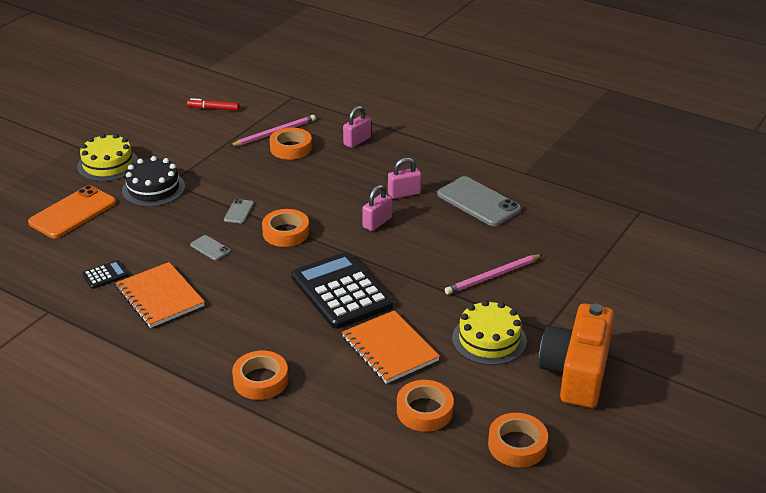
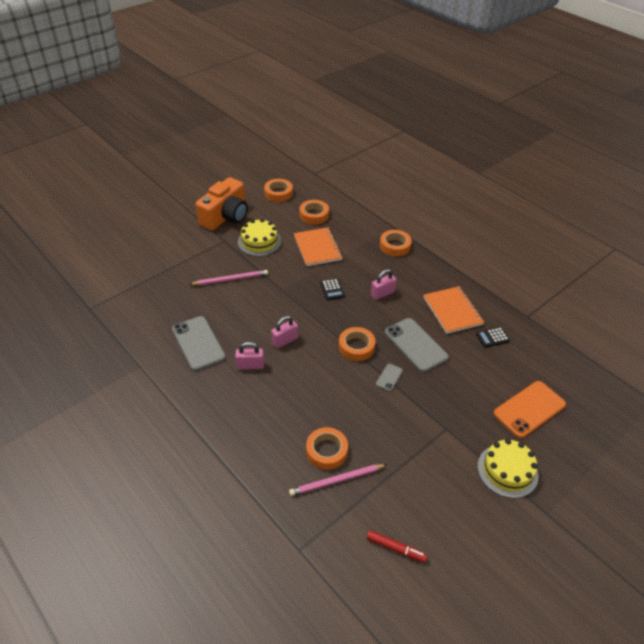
camera: 165 degrees left, 10 degrees up
(153, 188) = (461, 423): black cake -> none
(210, 248) = (415, 345): grey phone -> grey phone, size x2.14
(341, 291) = (332, 289): black calculator -> black calculator, size x0.42
(357, 141) = (260, 445): pink padlock -> pink padlock (382, 294)

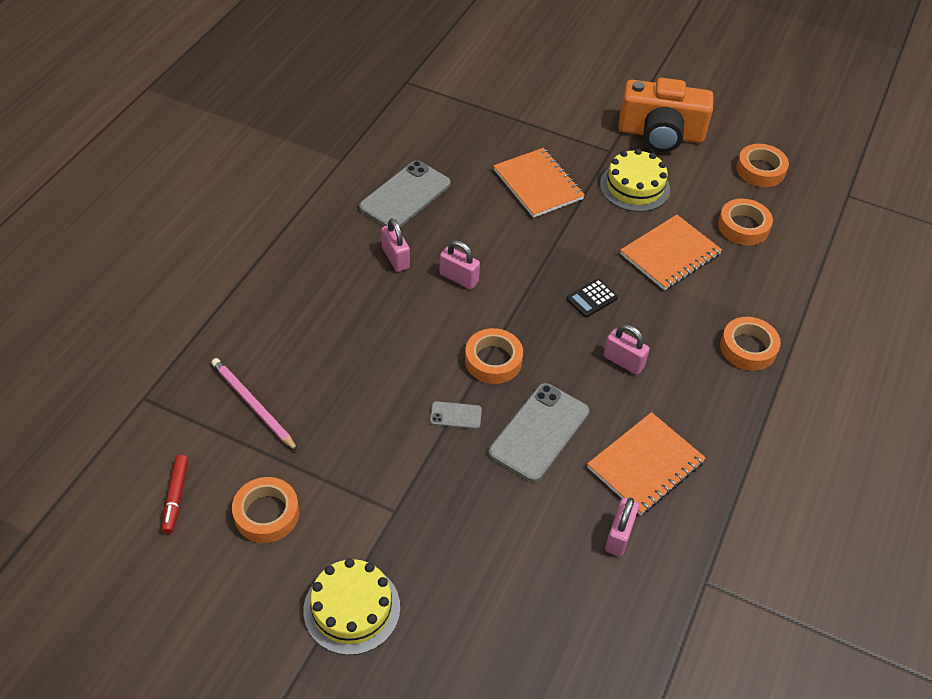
camera: 65 degrees right, 5 degrees up
(231, 279) = (538, 184): pink pencil -> orange notebook
(326, 451) = (294, 381): orange tape -> orange tape (266, 514)
(492, 337) = (619, 536): black calculator -> pink padlock
(529, 409) = (487, 620): orange phone -> none

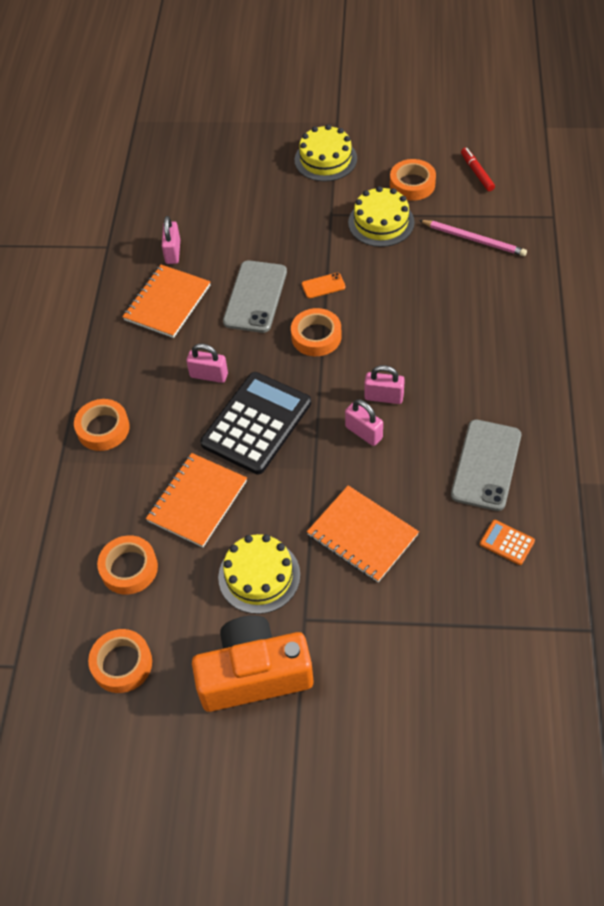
camera: 165 degrees right, 5 degrees up
(341, 472) = (381, 222): none -> yellow cake
(395, 258) = (451, 394): pink padlock -> pink padlock (364, 432)
(428, 143) = (507, 542): none -> orange calculator
(456, 415) = (323, 286): grey phone -> orange phone
(592, 298) = (256, 423): black calculator -> black calculator, size x2.40

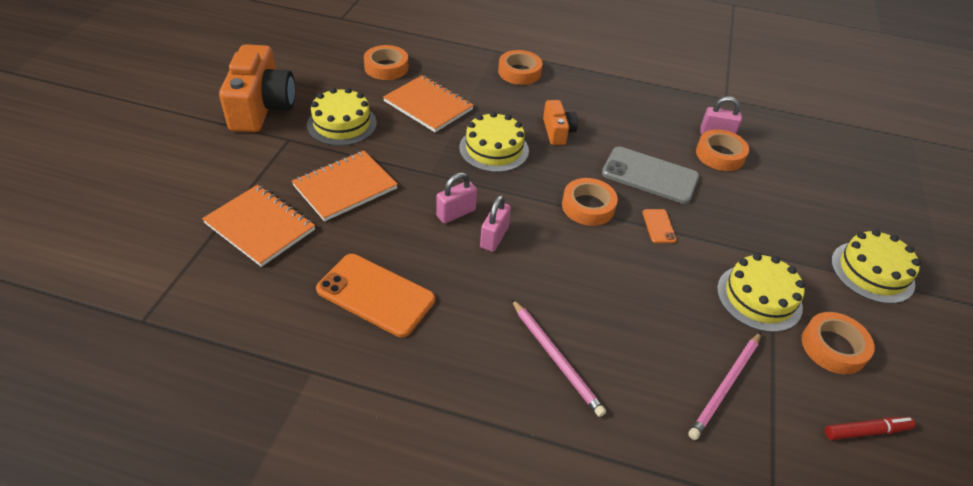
camera: 95 degrees right, 10 degrees down
(122, 664) = (313, 55): orange tape -> orange tape (720, 155)
(167, 303) = (650, 121): orange notebook -> orange notebook (260, 226)
(209, 375) = (557, 131): pink padlock -> orange camera
(256, 423) = (494, 149): black calculator -> yellow cake
(486, 465) = (375, 295): grey phone -> orange phone
(494, 334) = (556, 358): none -> pink pencil
(507, 542) = (278, 284): orange calculator -> none

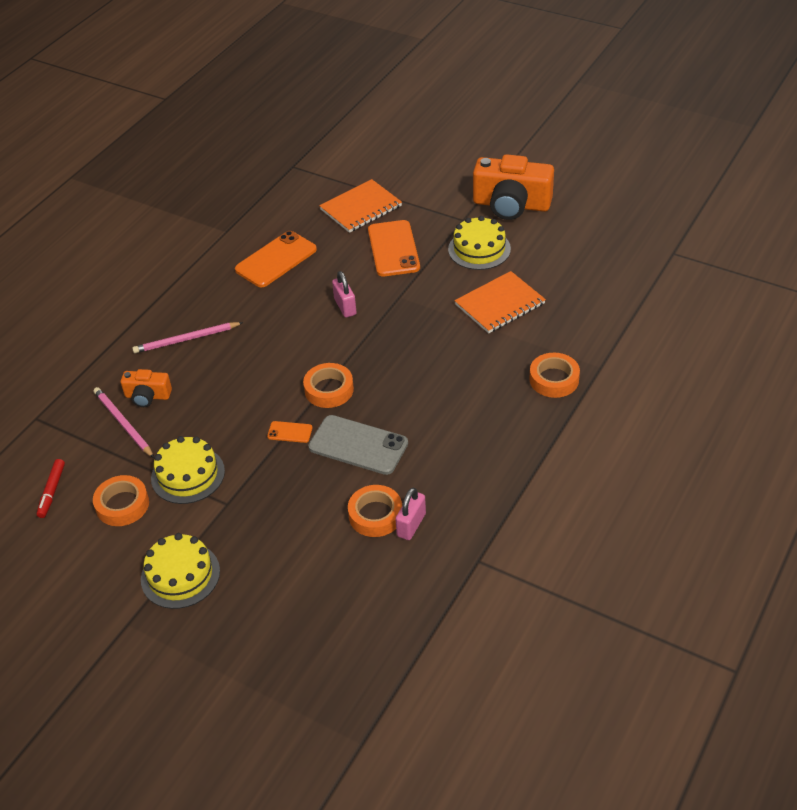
camera: 110 degrees right, 0 degrees up
(345, 187) = (393, 249): orange notebook -> orange phone
(386, 67) = (571, 281): orange tape -> none
(494, 149) = (423, 340): yellow cake -> none
(494, 237) = (311, 325): pink padlock -> none
(557, 131) = (441, 390): orange camera -> orange camera (147, 396)
(650, 175) = (358, 445): grey phone -> grey phone turned 75 degrees clockwise

